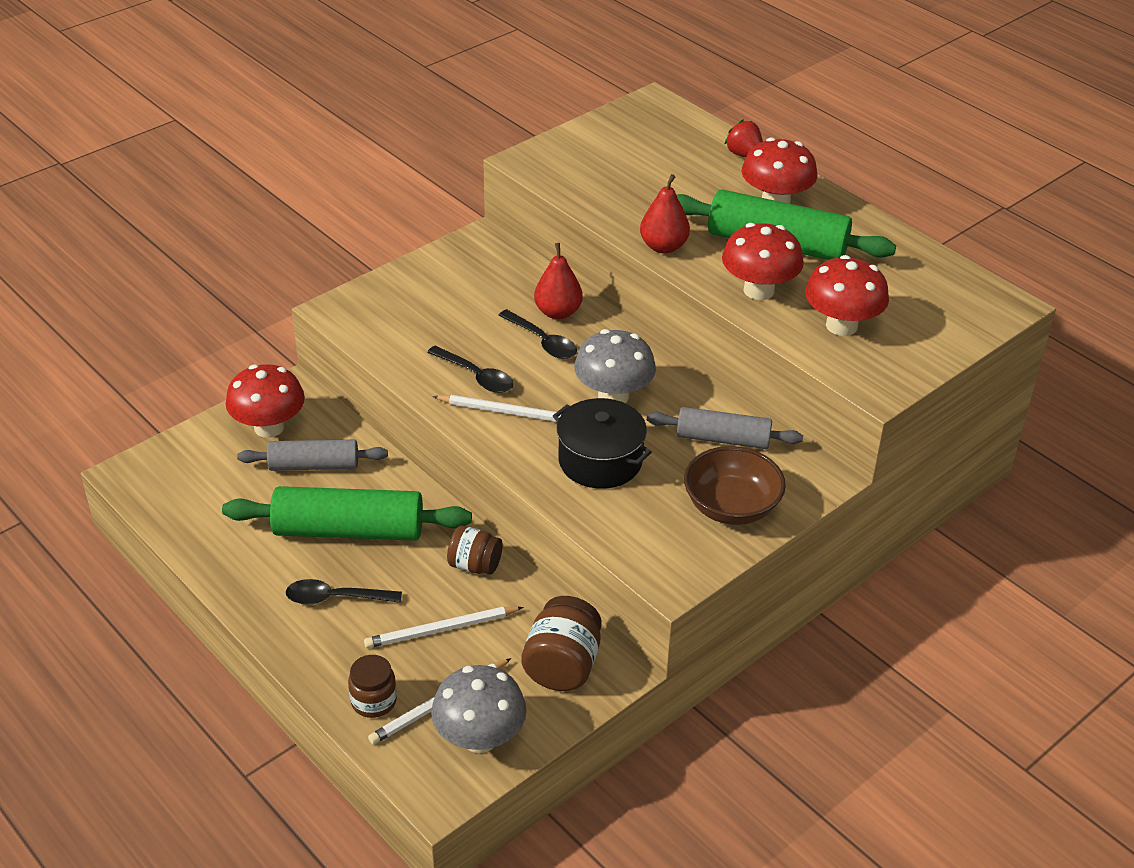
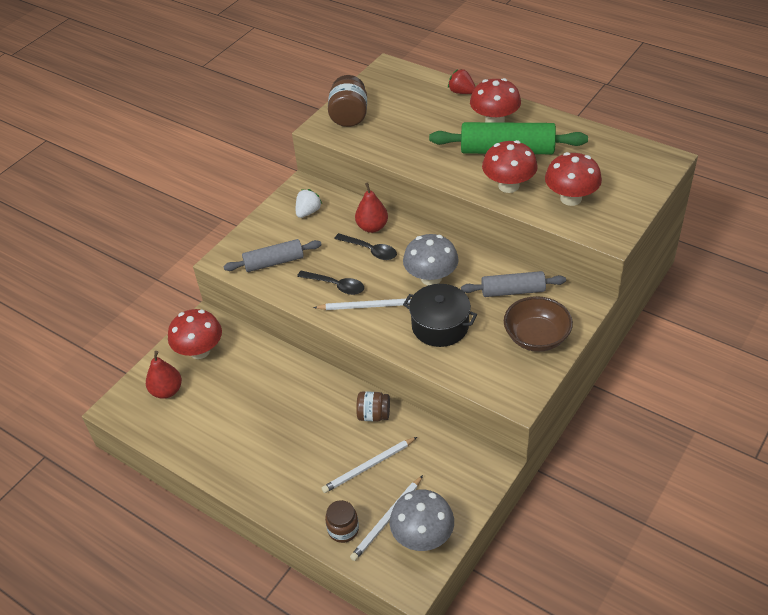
camera: 10 degrees left, 5 degrees up
(314, 465) = (240, 371): grey rolling pin -> grey rolling pin (274, 262)
(335, 598) = (290, 462): black spoon -> none
(349, 530) = (281, 411): green rolling pin -> none
(477, 273) = (308, 212): none -> white strawberry
(562, 666) = (457, 471): brown jar -> brown jar (349, 116)
(663, 247) = (435, 169): red pear -> red pear (167, 391)

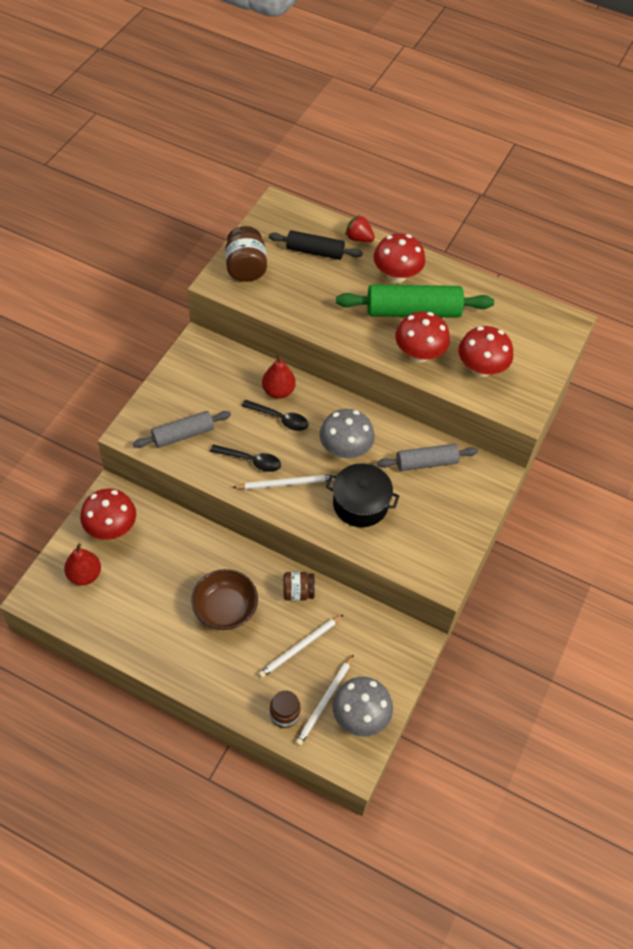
camera: 15 degrees left, 10 degrees up
(308, 212) = (209, 373): white strawberry -> none
(417, 103) = (315, 251): none -> black rolling pin
(536, 337) = (454, 513): brown bowl -> brown bowl (225, 609)

